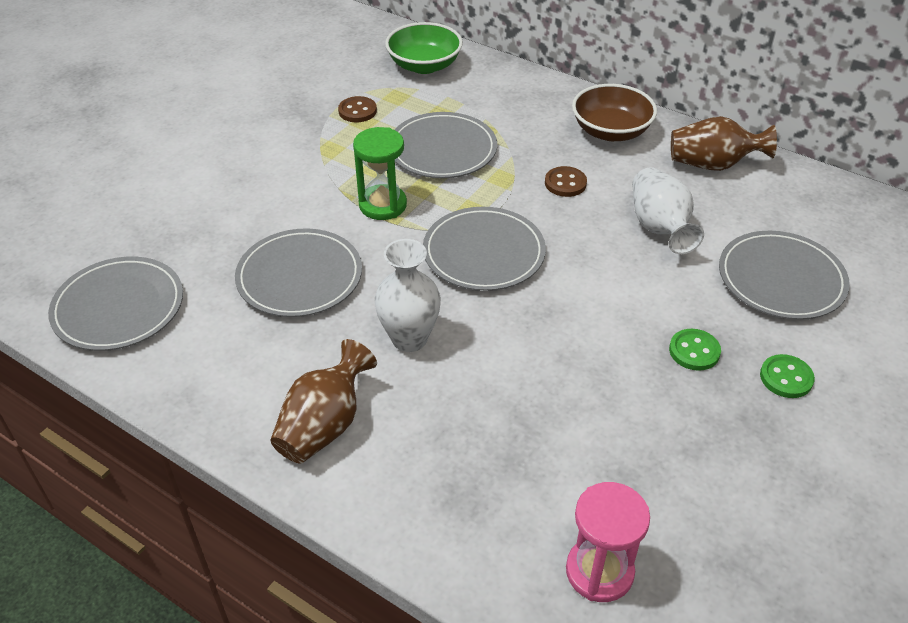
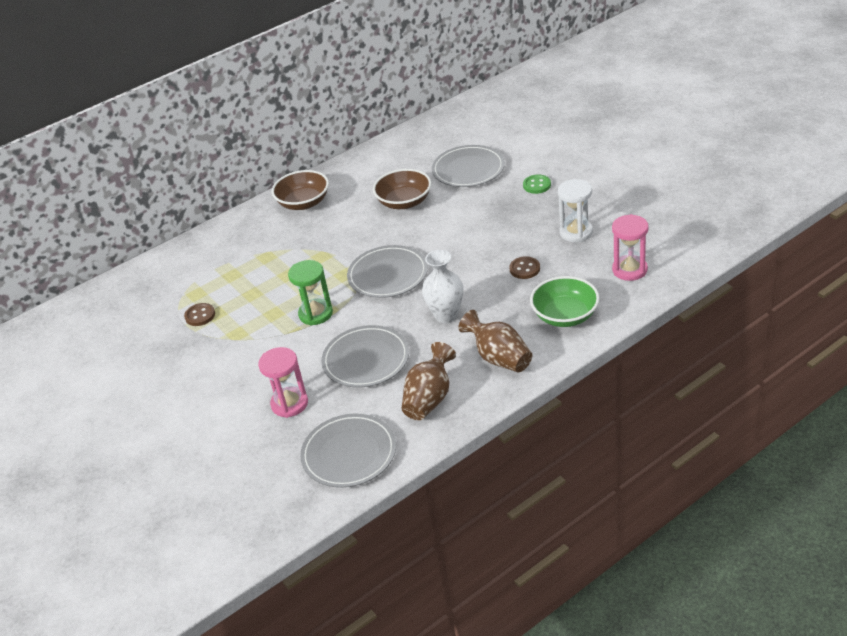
camera: 65 degrees left, 5 degrees down
(208, 228) = (289, 404): none -> pink hourglass
(424, 65) = (167, 275): green bowl -> green bowl (565, 316)
(442, 150) = (274, 279): grey plate -> none
(565, 183) = (343, 231): brown button -> brown button (524, 269)
(659, 227) = (404, 202): white vase -> brown bowl
(676, 463) = (576, 232): none -> white hourglass
(694, 351) = (505, 210): green button -> none
(712, 165) = (361, 170): brown vase -> brown vase (429, 398)

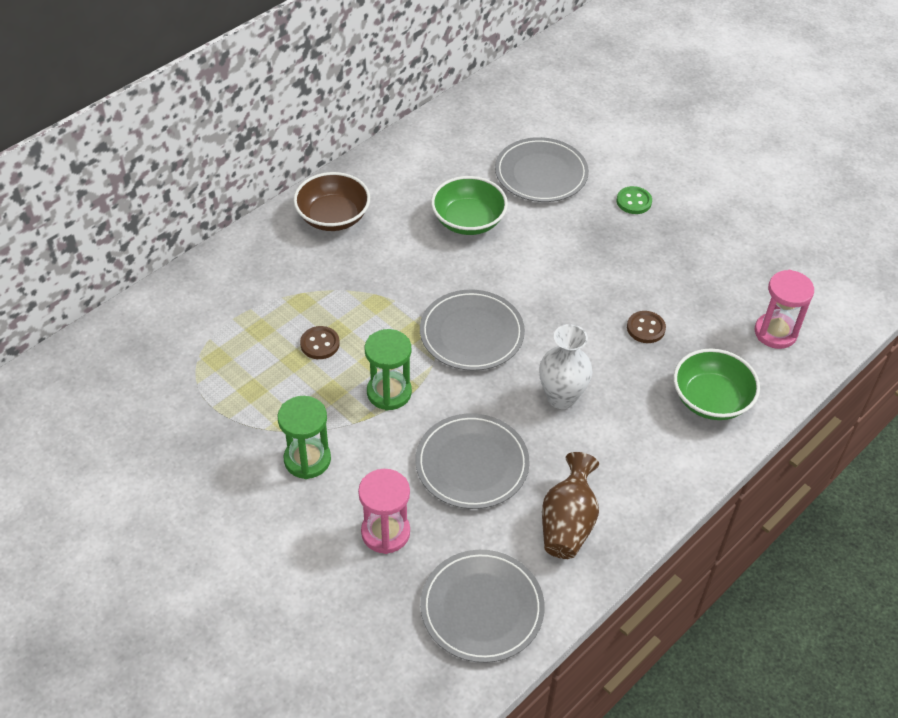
camera: 15 degrees left, 10 degrees up
(200, 315) = (230, 393): brown button -> brown button (320, 344)
(244, 357) = (307, 459): none -> green hourglass
(404, 202) = (468, 221): brown bowl -> green bowl
(499, 358) = (642, 462): brown vase -> none
(576, 232) = (698, 275): white hourglass -> none

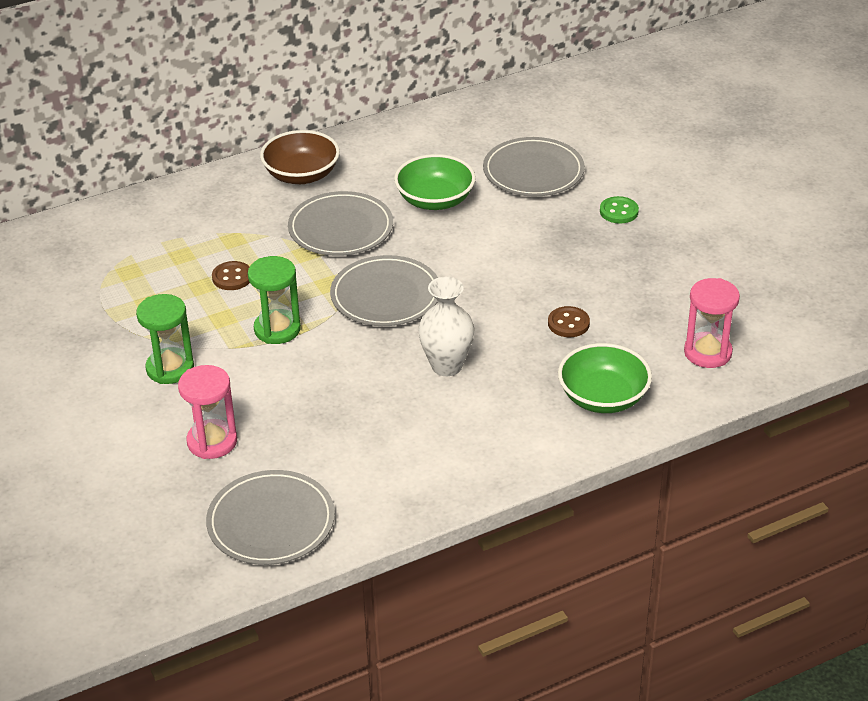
camera: 20 degrees right, 10 degrees down
(472, 464) = (326, 403): grey plate -> grey plate (341, 228)
(567, 523) = (394, 471): brown vase -> none

